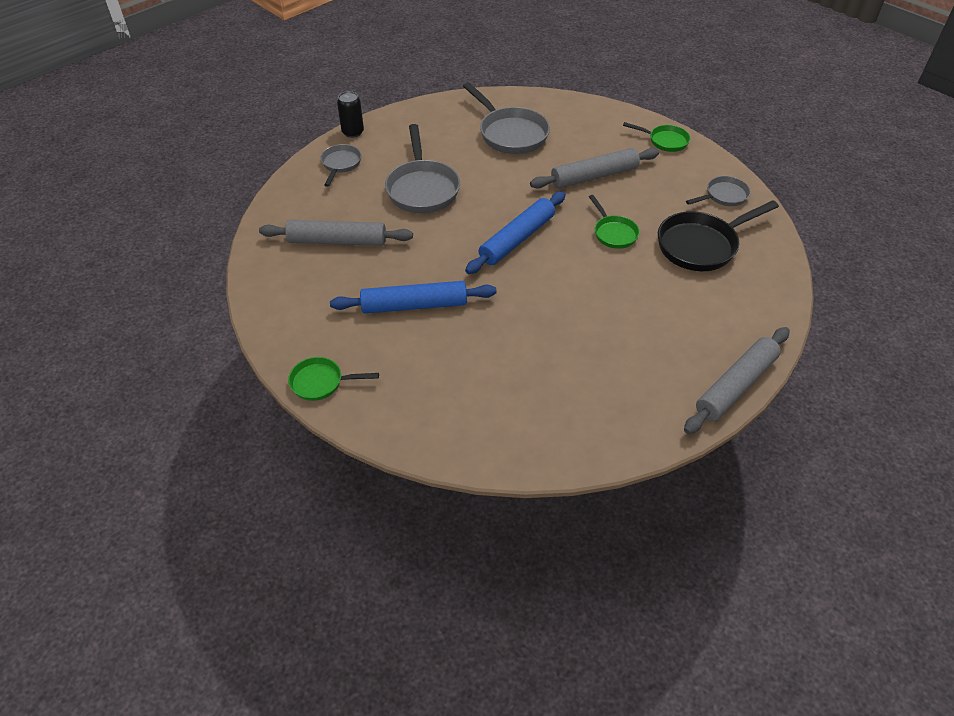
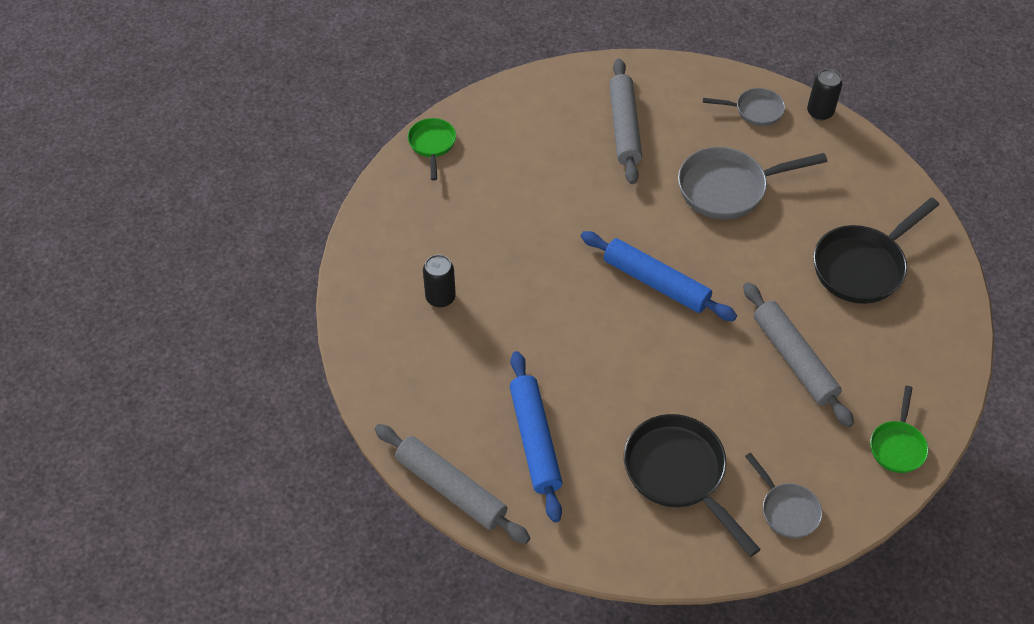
camera: 85 degrees right, 5 degrees up
(414, 305) = (538, 201): blue rolling pin -> blue rolling pin (535, 440)
(510, 133) = (862, 266): grey pan -> black pan
(523, 384) = (440, 297): none -> black can
(613, 233) = (685, 379): green pan -> none

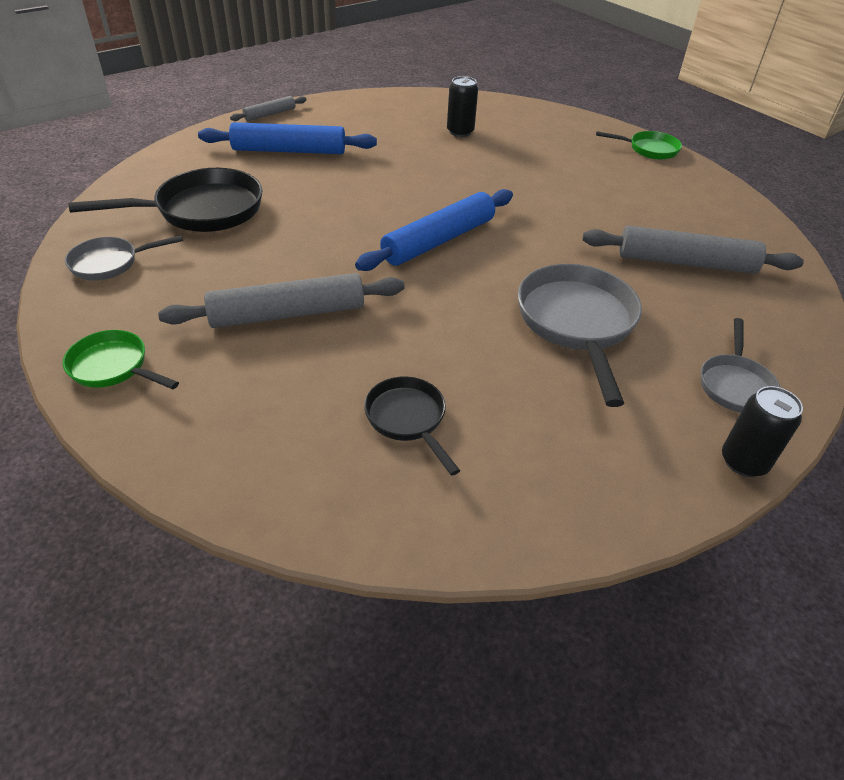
camera: 100 degrees right, 10 degrees down
(451, 489) = (270, 114): grey rolling pin -> grey rolling pin, size x0.52
(862, 266) = (408, 419): black pan -> black pan, size x0.57

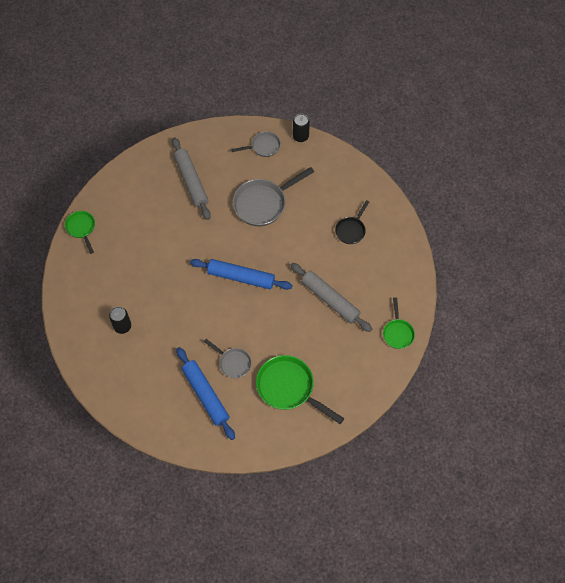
camera: 120 degrees left, 20 degrees up
(110, 263) = (351, 389): grey pan -> grey pan (233, 363)
(202, 210) = (289, 388): black pan -> green pan
(270, 114) = (169, 439): grey rolling pin -> none

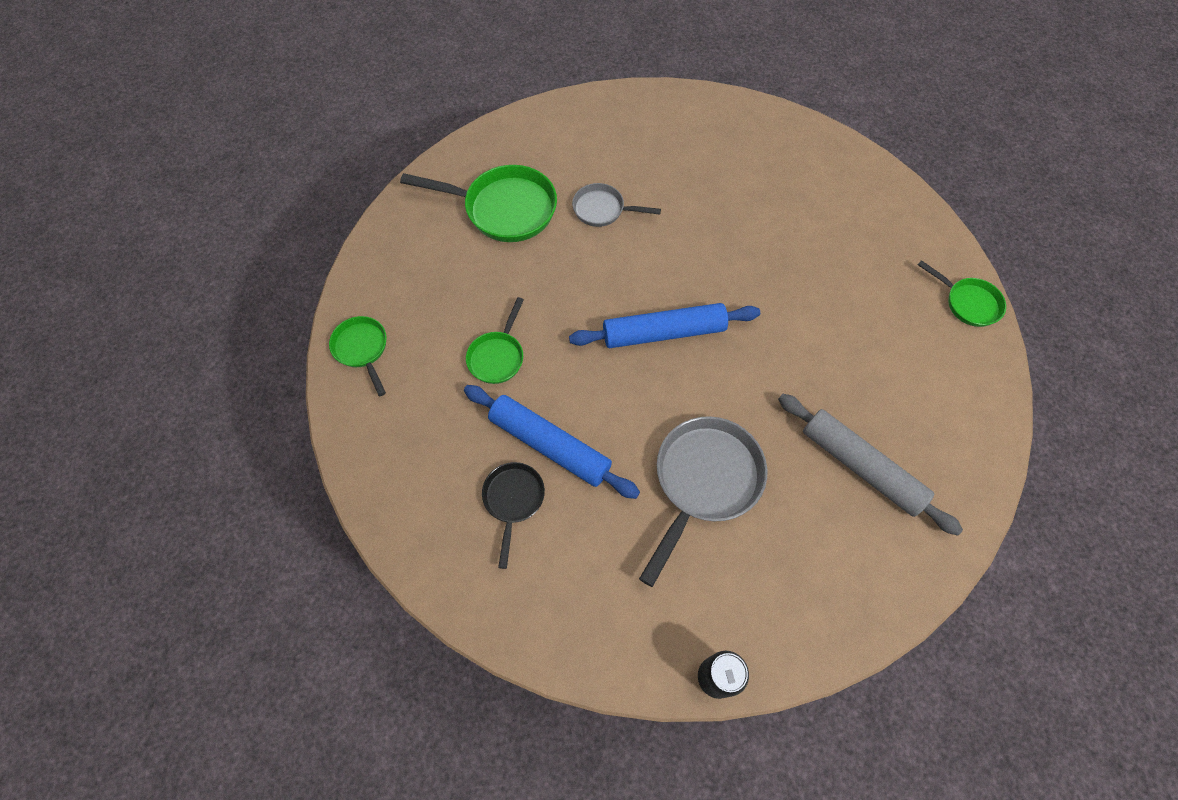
camera: 155 degrees right, 0 degrees up
(122, 326) = (791, 194): black can -> none
(205, 395) = (616, 158): blue rolling pin -> blue rolling pin (549, 445)
(263, 146) = (777, 611): grey pan -> none
(330, 300) = (497, 356): grey rolling pin -> green pan

